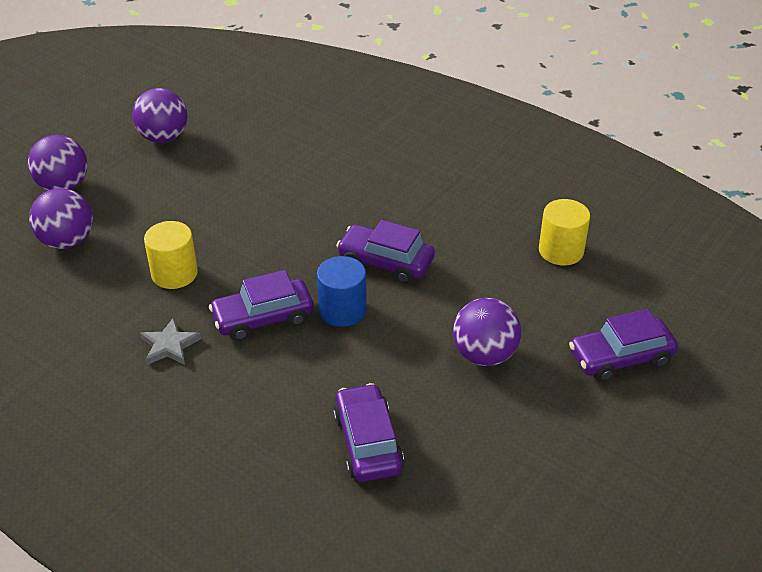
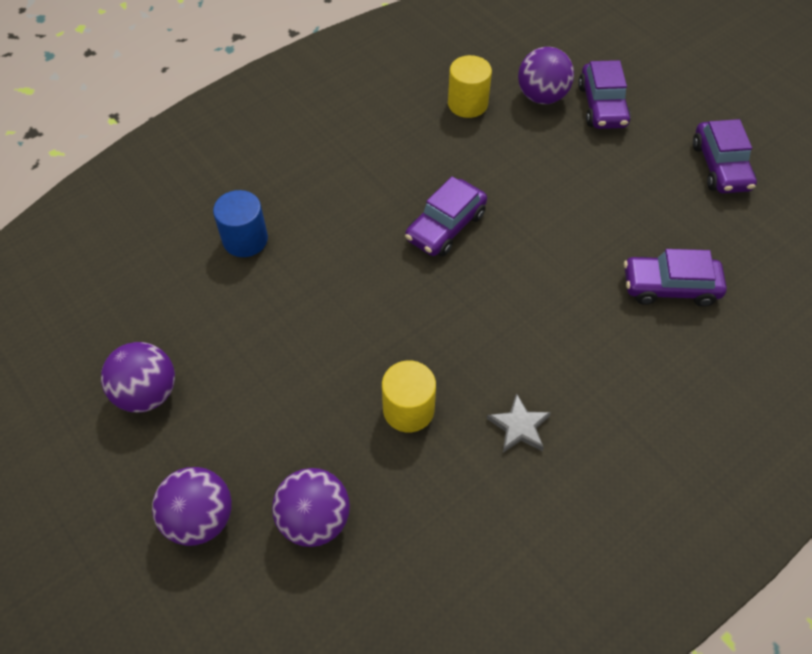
camera: 75 degrees left, 15 degrees up
(263, 318) = (498, 338): purple car -> purple car (720, 166)
(342, 310) = (503, 273): blue cylinder -> blue cylinder (245, 239)
(484, 355) = (582, 186): purple ball -> purple ball (542, 96)

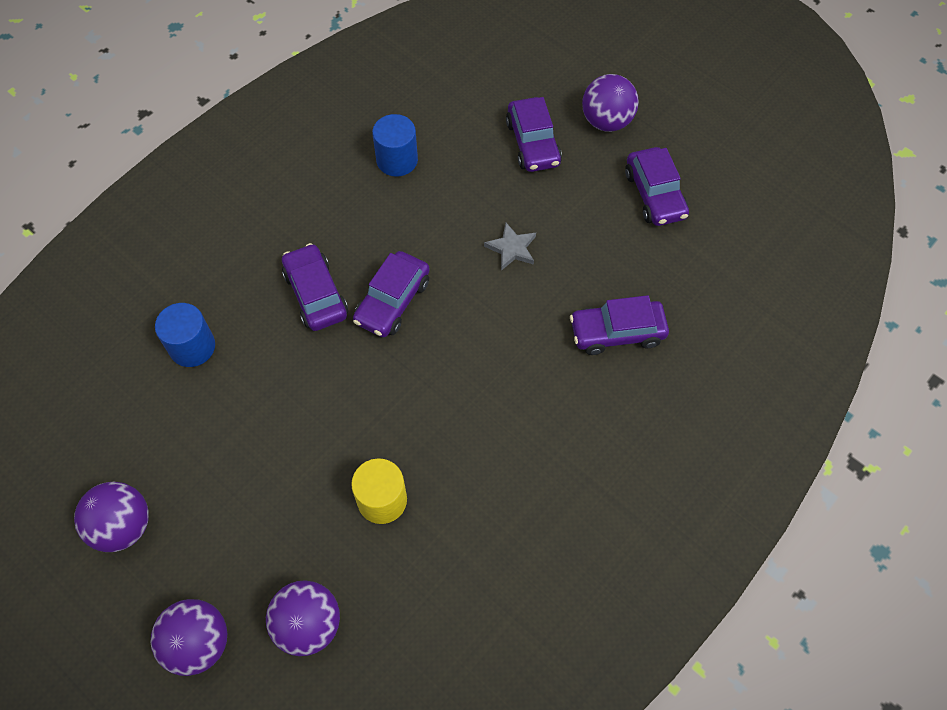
camera: 10 degrees left, 5 degrees up
(371, 210) = (315, 294): none -> purple car
(467, 104) = (397, 160): yellow cylinder -> blue cylinder
(519, 426) = (489, 499): grey star -> grey star (512, 248)
(542, 96) = (471, 141): purple ball -> purple ball (606, 121)

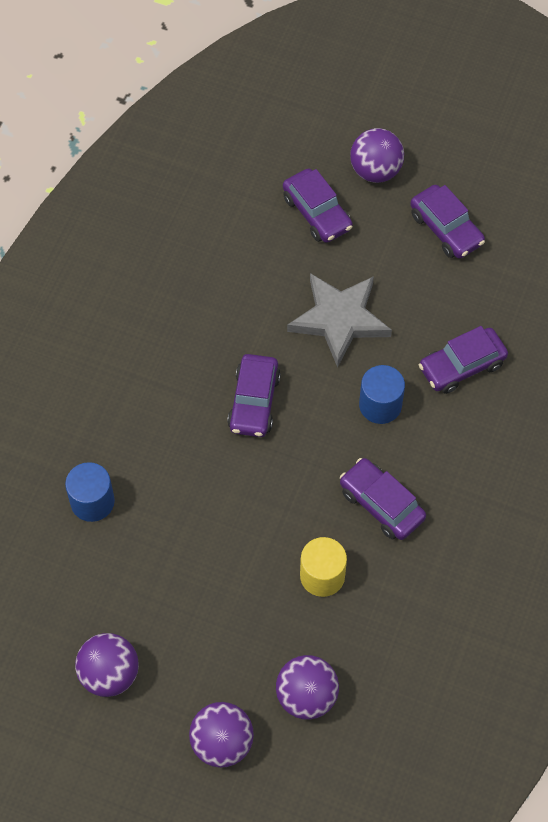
camera: 20 degrees left, 0 degrees up
(315, 294) = (182, 418): purple car -> purple car (381, 504)
(397, 160) = (198, 268): blue cylinder -> blue cylinder (380, 405)
(512, 248) = (339, 319): grey star -> grey star, size x2.03

